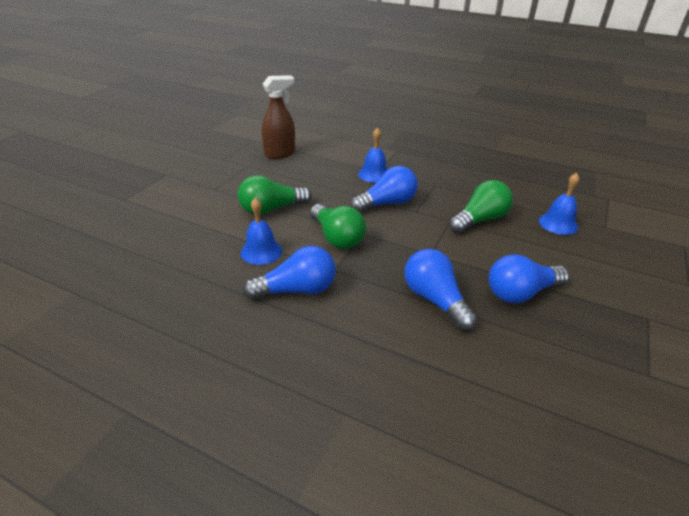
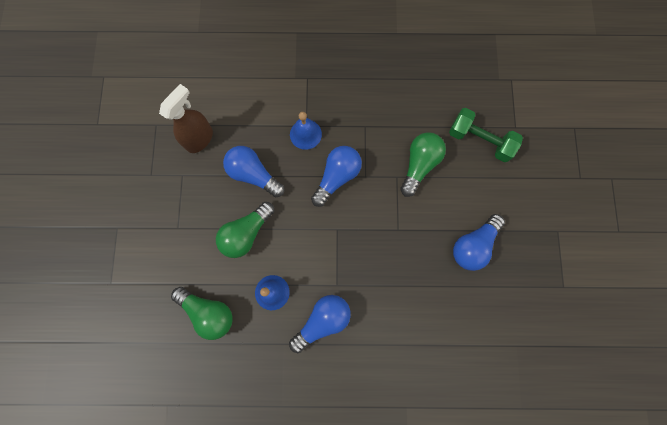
camera: 25 degrees left, 40 degrees up
(337, 238) = (320, 245): green light bulb -> green light bulb (208, 312)
(435, 300) = (419, 282): blue light bulb -> blue light bulb (253, 174)
(558, 224) = (480, 140): blue bell -> green dumbbell

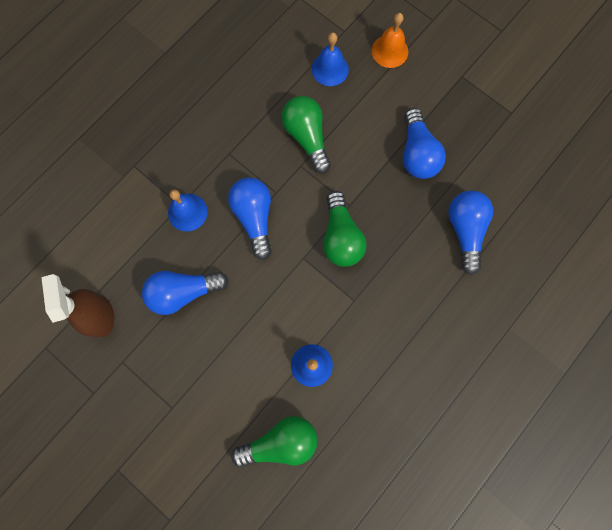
camera: 50 degrees left, 0 degrees up
(246, 233) = (235, 345): green light bulb -> green light bulb (341, 237)
(322, 321) = (376, 339): blue light bulb -> blue light bulb (465, 230)
(480, 140) = (330, 69): green dumbbell -> blue bell
(529, 168) = (389, 51): none -> orange bell

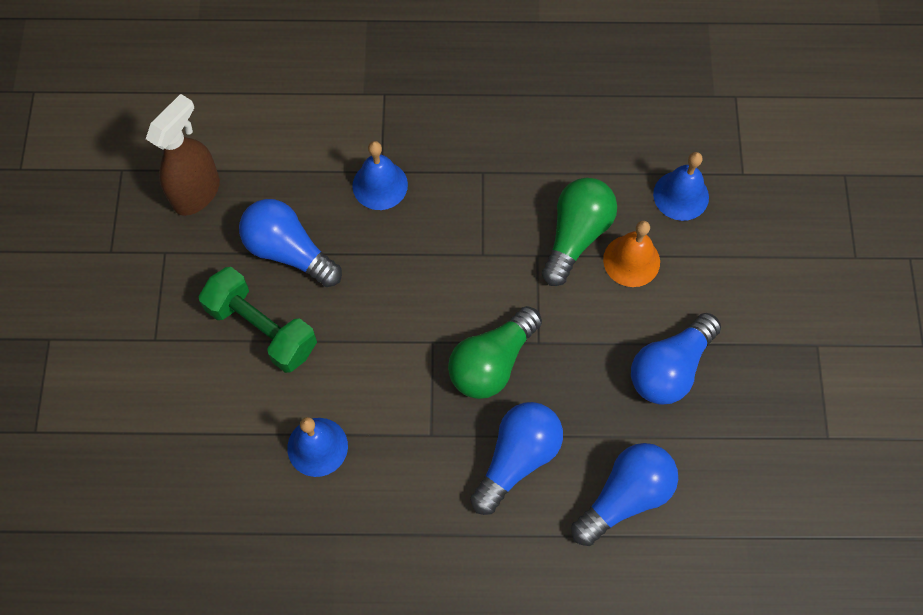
camera: 50 degrees right, 10 degrees down
(217, 342) = (262, 328): none -> green dumbbell
(254, 217) = (433, 255): blue light bulb -> blue light bulb (517, 458)
(280, 442) = (205, 480): green light bulb -> none
(389, 51) = (767, 241): orange bell -> orange bell (631, 260)

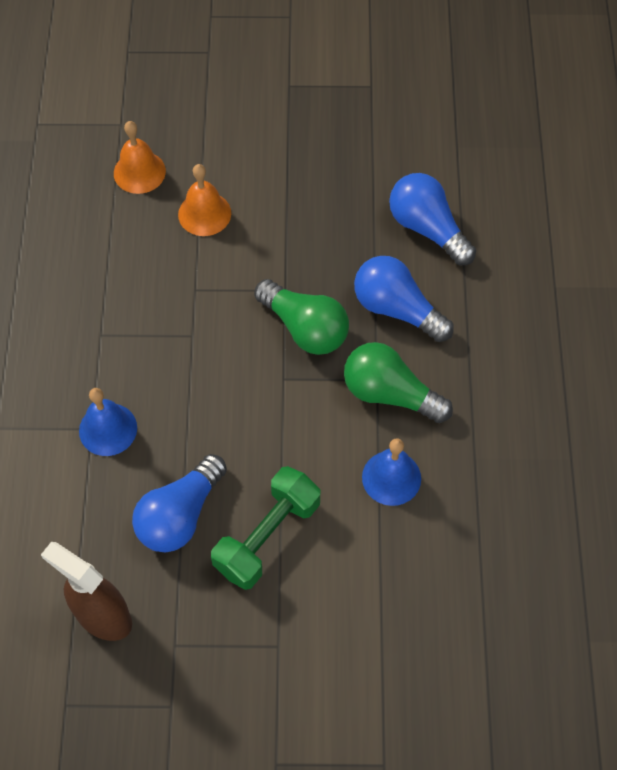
camera: 90 degrees left, 5 degrees down
(576, 235) = (176, 256): green light bulb -> green light bulb (390, 393)
(670, 368) = (310, 190): blue light bulb -> none
(681, 195) = (139, 172): blue bell -> orange bell

